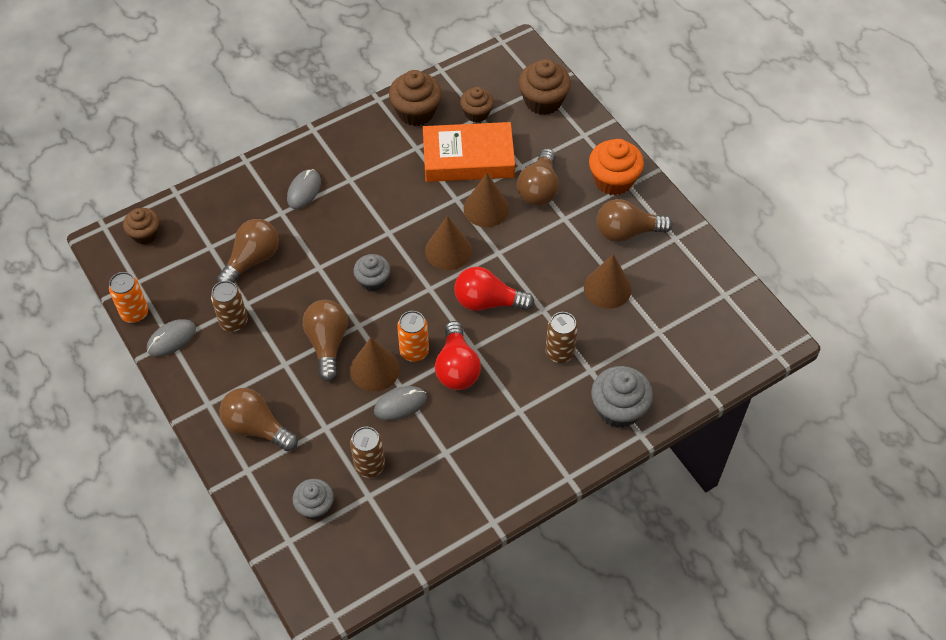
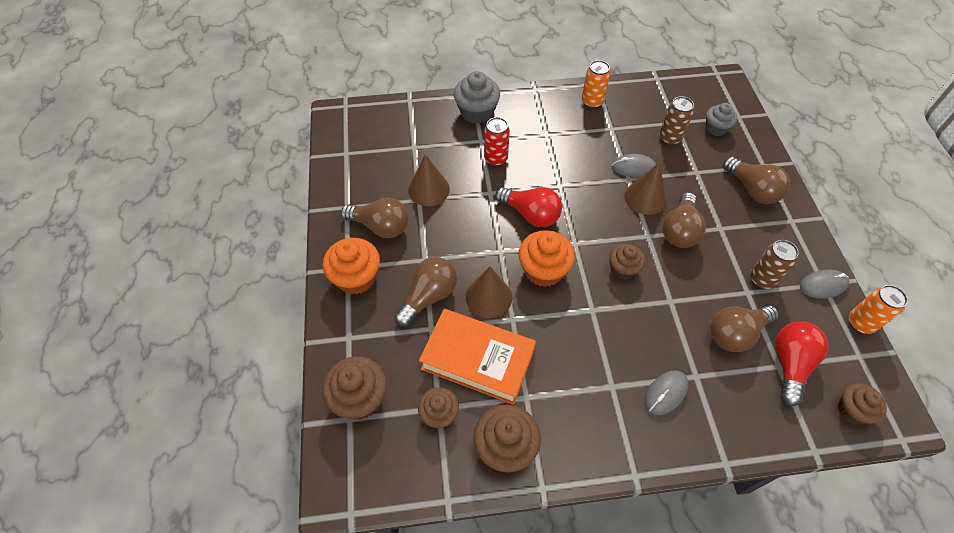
camera: 155 degrees left, 0 degrees up
(373, 280) = (623, 269): grey cupcake -> brown cupcake
(414, 351) = (608, 199): orange can -> orange can (592, 102)
(448, 250) = (543, 270): brown cone -> orange cupcake
(457, 367) = (579, 176): red light bulb -> red light bulb (790, 364)
(559, 353) = (495, 159): brown can -> red can

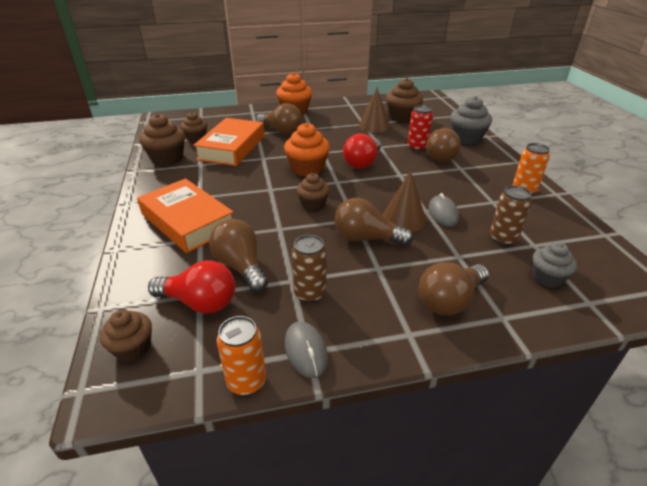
camera: 85 degrees right, 20 degrees down
(360, 398) = (212, 118): brown cupcake -> brown cupcake (402, 117)
(380, 226) = (336, 114): brown light bulb -> brown light bulb (440, 156)
(488, 297) = (281, 149): brown cone -> none
(665, 393) = (188, 221): grey mouse -> orange book

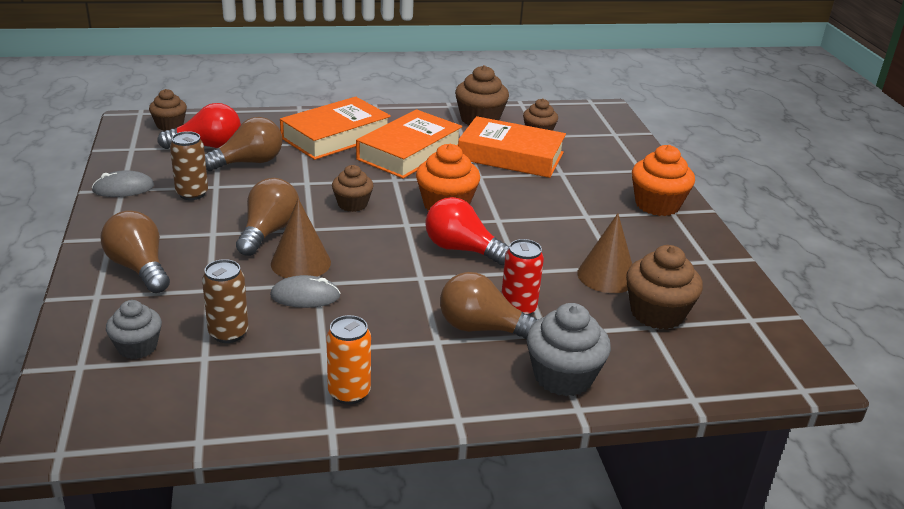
camera: 90 degrees right, 5 degrees down
(199, 302) = (207, 146): red light bulb -> red light bulb turned 120 degrees counterclockwise
(223, 185) = (409, 152): none -> orange book
(246, 381) = (109, 165): orange can -> none
(281, 131) = (571, 191): brown light bulb -> none

